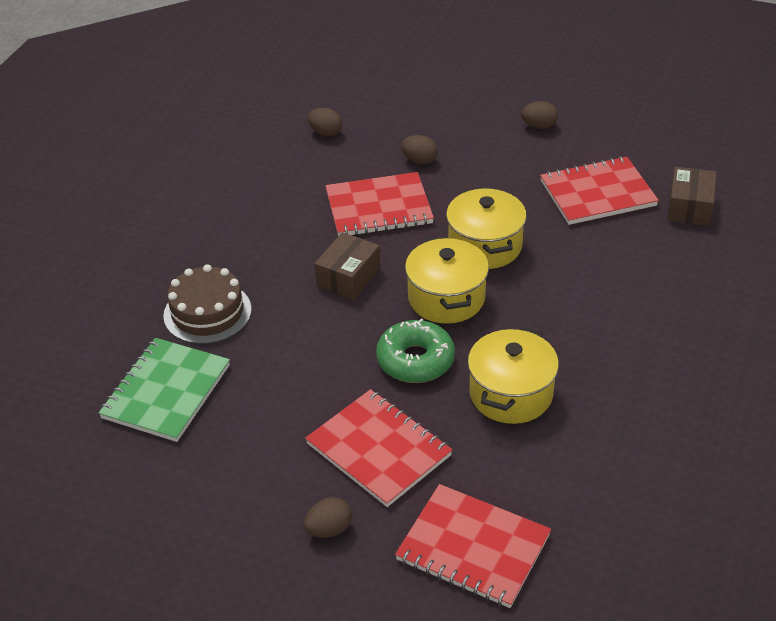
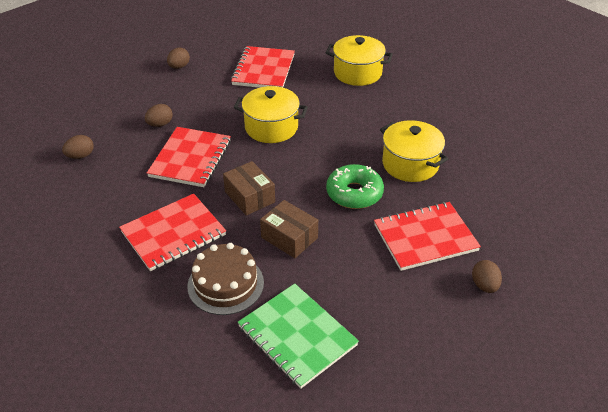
camera: 65 degrees left, 0 degrees up
(446, 298) = (306, 160): yellow pot -> yellow pot (357, 73)
(473, 548) = (528, 224): red notebook -> red notebook (173, 234)
(689, 207) = (305, 46): brown box -> brown box (289, 237)

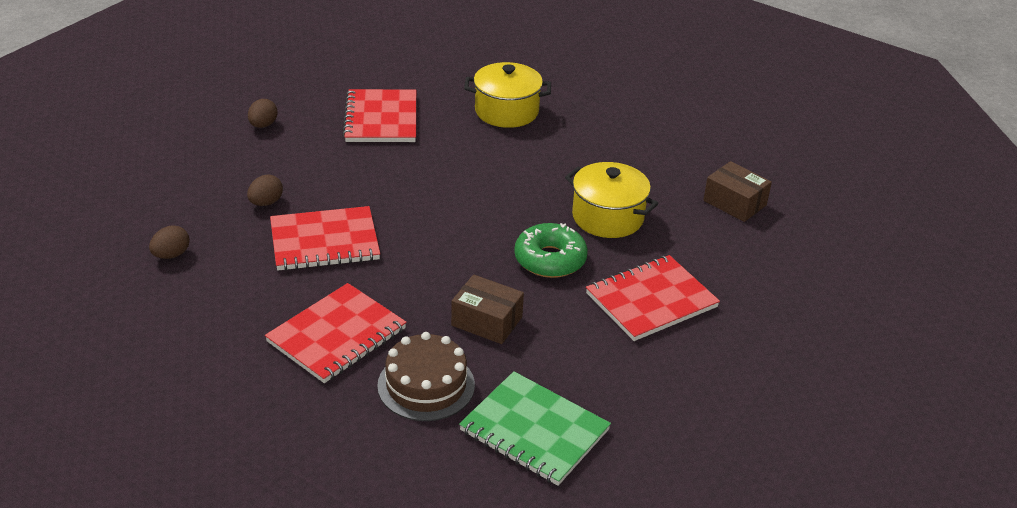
camera: 15 degrees left, 5 degrees down
(191, 159) = (324, 242): red notebook -> red notebook turned 75 degrees clockwise
(249, 197) = (419, 279): brown box -> brown box (734, 203)
(271, 127) = (417, 191): yellow pot -> none
(484, 285) = (734, 344): brown egg -> none

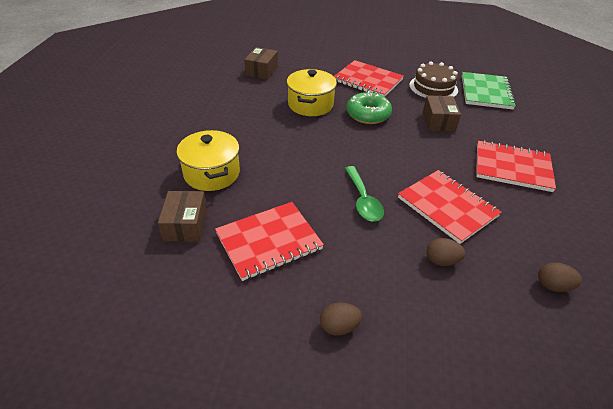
camera: 115 degrees left, 5 degrees up
(386, 189) = (363, 200): none -> green spoon
(426, 385) = (502, 127): brown cake -> brown cake (433, 88)
(440, 84) = (185, 225): none -> brown box

